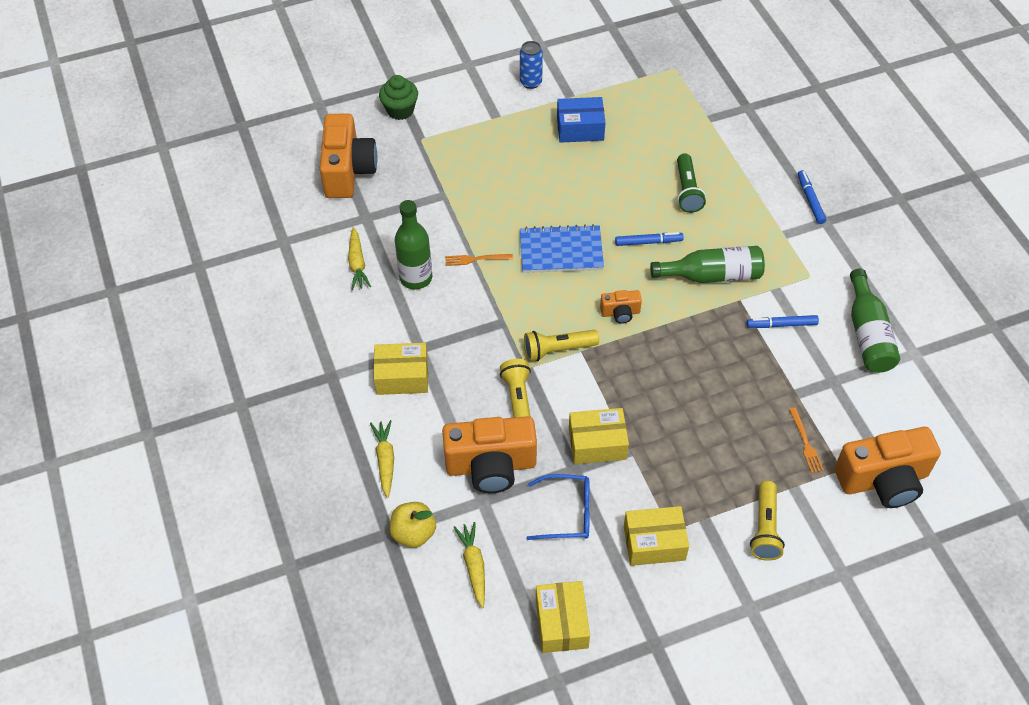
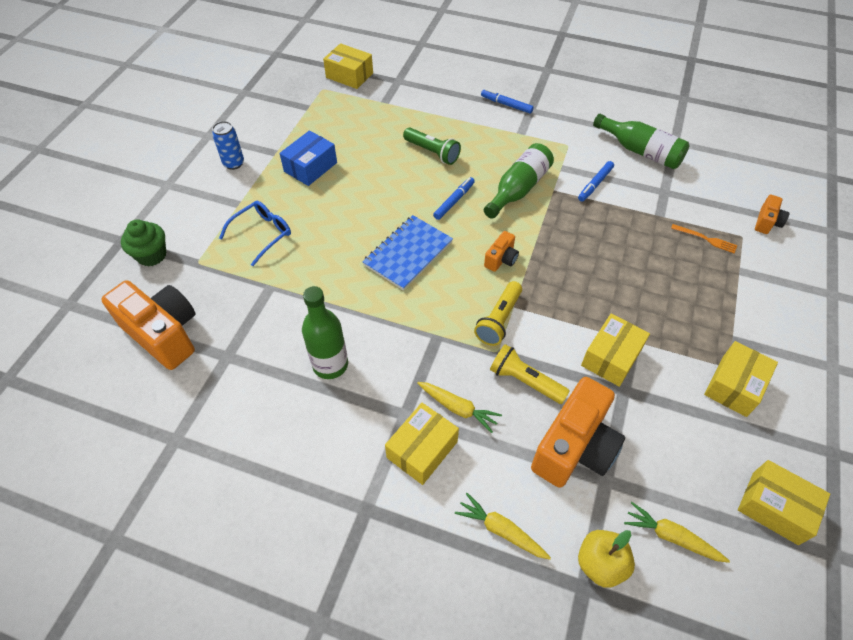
camera: 50 degrees left, 0 degrees up
(357, 264) = (268, 398): yellow carrot -> yellow carrot (458, 408)
(476, 259) = (357, 311): orange fork -> none
(567, 513) = (664, 425): blue glasses -> blue glasses (262, 234)
(713, 72) = (349, 75): none -> yellow box
(765, 528) = (765, 310): yellow flashlight -> none
(883, 480) = (767, 222): orange camera -> orange camera, size x0.47

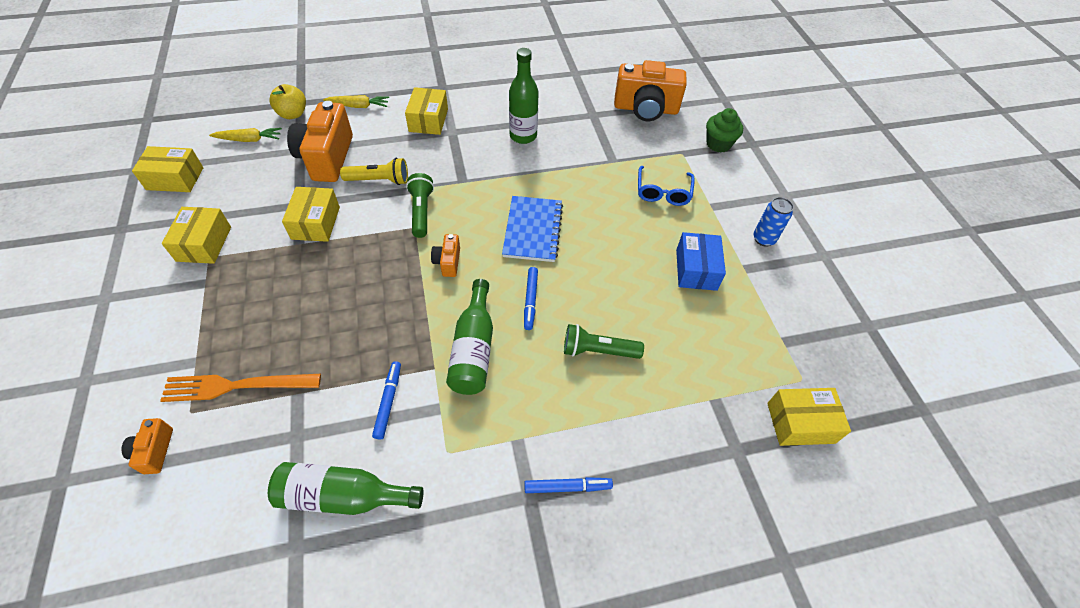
camera: 145 degrees right, 0 degrees up
(458, 408) = (418, 147): yellow carrot -> none
(499, 320) = (421, 212): yellow flashlight -> green flashlight
(706, 239) = (236, 386): orange fork -> orange fork, size x1.91

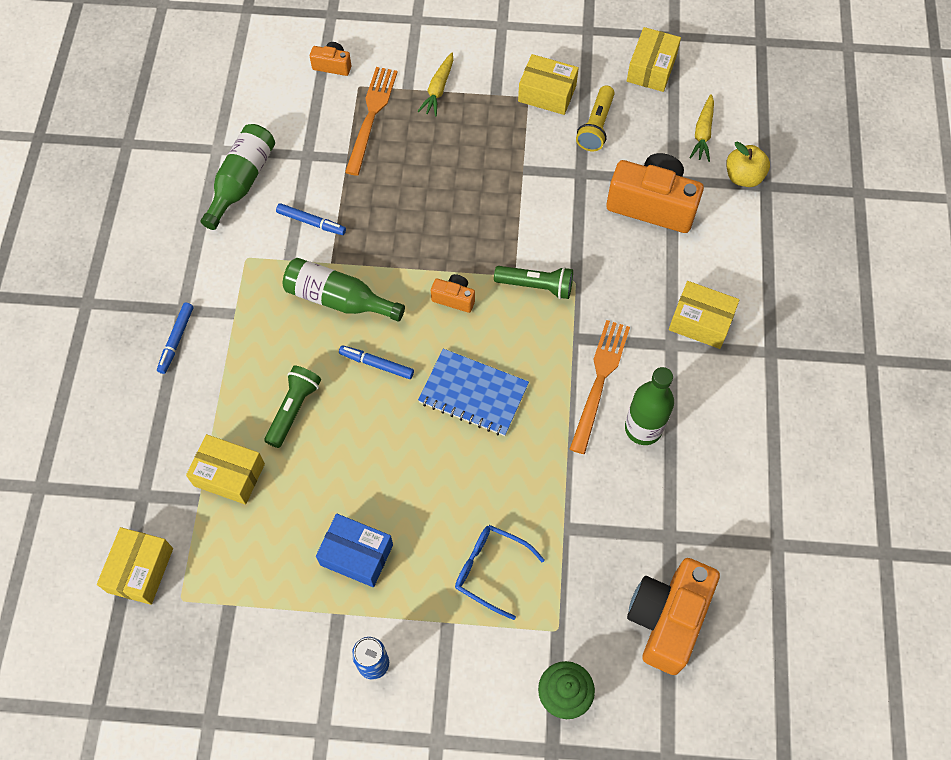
camera: 110 degrees right, 10 degrees up
(315, 223) = (548, 186): yellow box -> yellow box (229, 475)
(358, 106) = (746, 247): yellow carrot -> yellow carrot (438, 89)
(379, 180) = (599, 252): yellow flashlight -> yellow flashlight (596, 126)
(494, 162) = (600, 381): none -> orange fork

